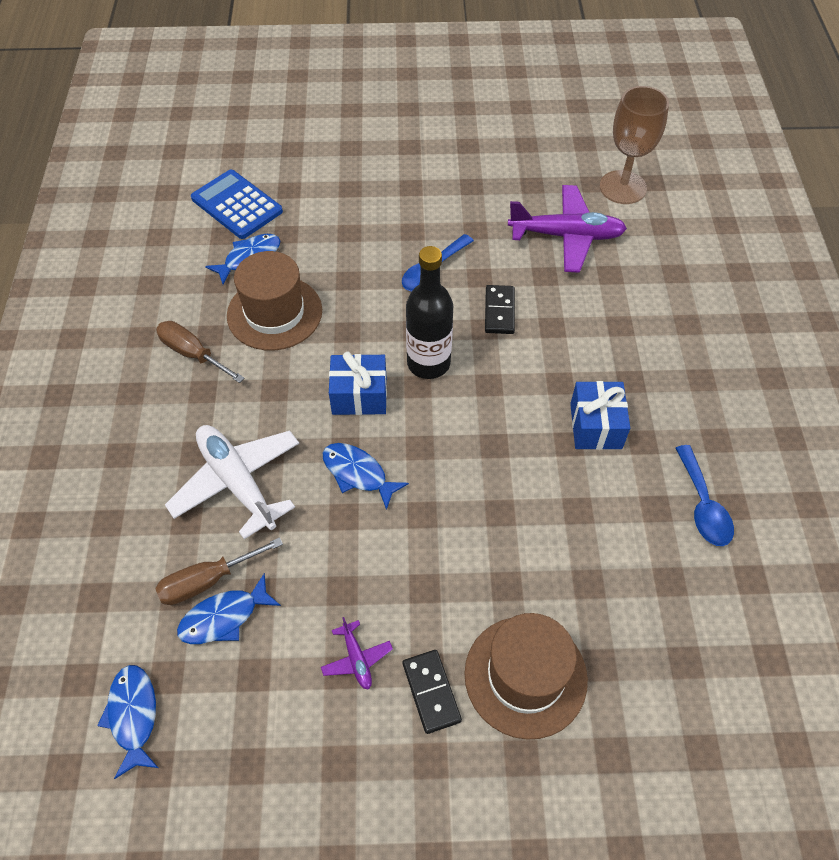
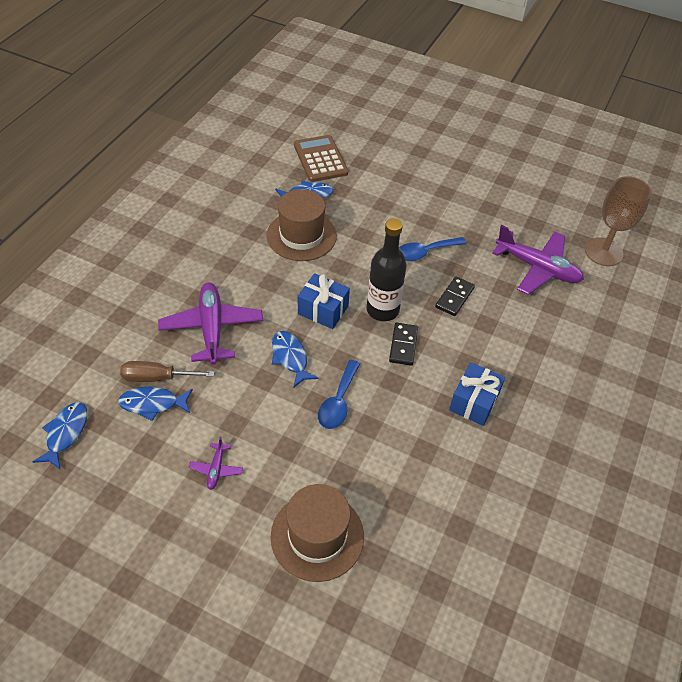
camera: 25 degrees right, 5 degrees down
(193, 354) = (234, 239): brown screwdriver -> none
(237, 205) = (320, 159): blue calculator -> brown calculator
(237, 483) = (212, 328): white plane -> purple plane
(431, 692) = (249, 513): black domino -> black domino (403, 345)
(703, 505) = (518, 491): blue spoon -> blue spoon (338, 402)

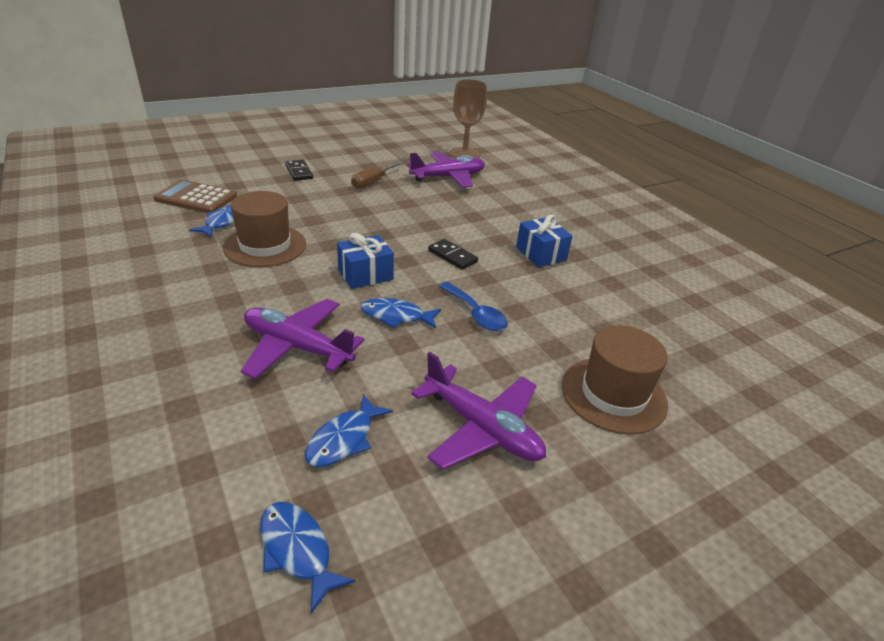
camera: 55 degrees left, 15 degrees down
(157, 377) = (311, 418): brown screwdriver -> brown screwdriver (372, 182)
(216, 469) = (481, 428): purple plane -> purple plane, size x2.19
(382, 310) = (404, 248): black bottle -> none
(425, 252) = (373, 205): blue spoon -> none
(454, 297) = (433, 215): black domino -> black domino (299, 172)

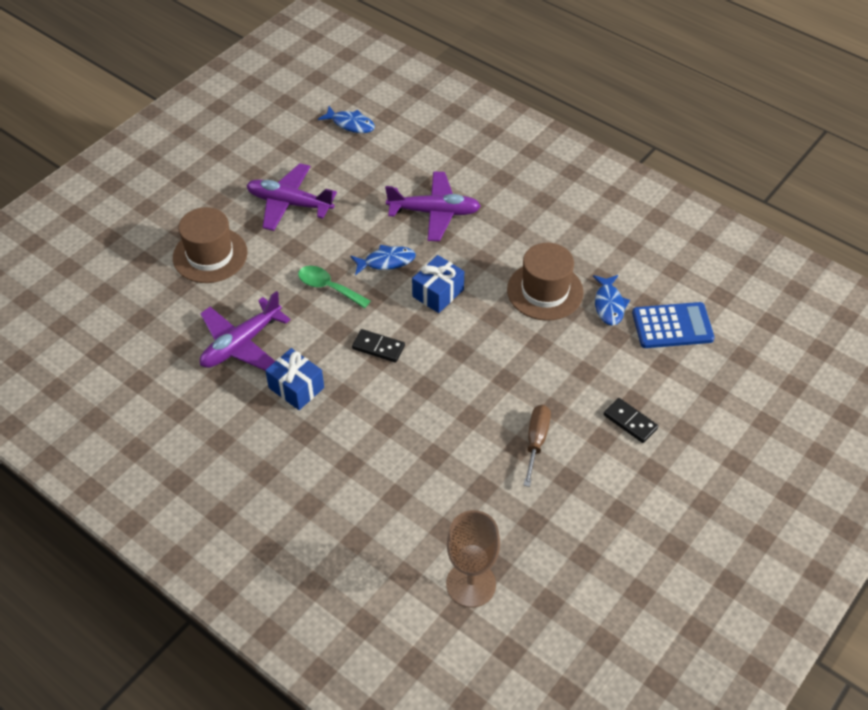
camera: 160 degrees right, 15 degrees up
(196, 198) = (672, 326): brown calculator -> blue calculator
(344, 439) = (363, 171): blue fish -> none
(448, 177) = (458, 499): purple plane -> purple plane (241, 344)
(476, 314) = (328, 287): blue spoon -> green spoon

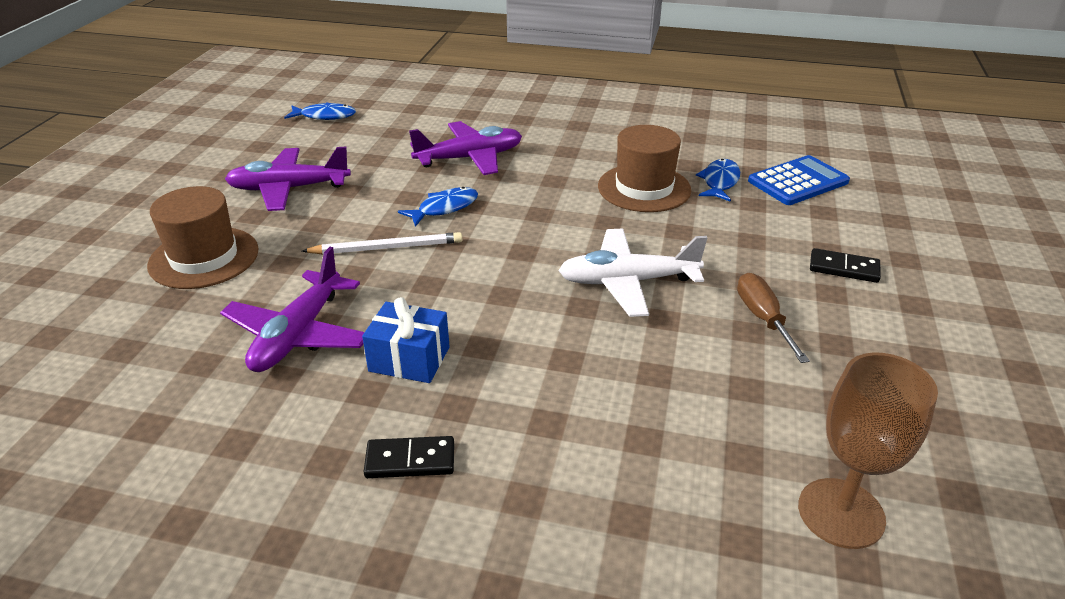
camera: 25 degrees left, 15 degrees down
(328, 287) = (387, 248): green spoon -> white pencil
(378, 347) = (493, 285): black domino -> black domino (410, 460)
(438, 293) = (527, 219): blue gift -> none
(469, 377) = (628, 282): none -> white plane
(609, 305) = (719, 182): blue fish -> blue fish turned 135 degrees counterclockwise

